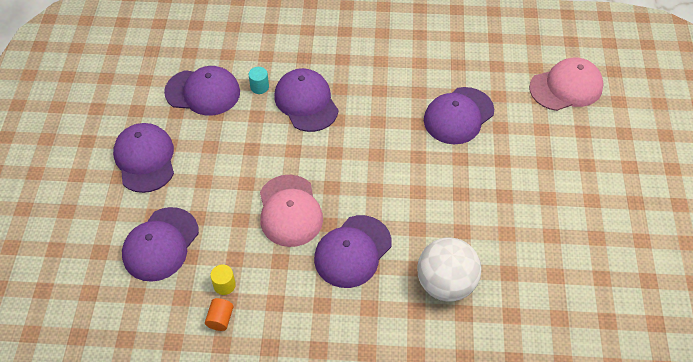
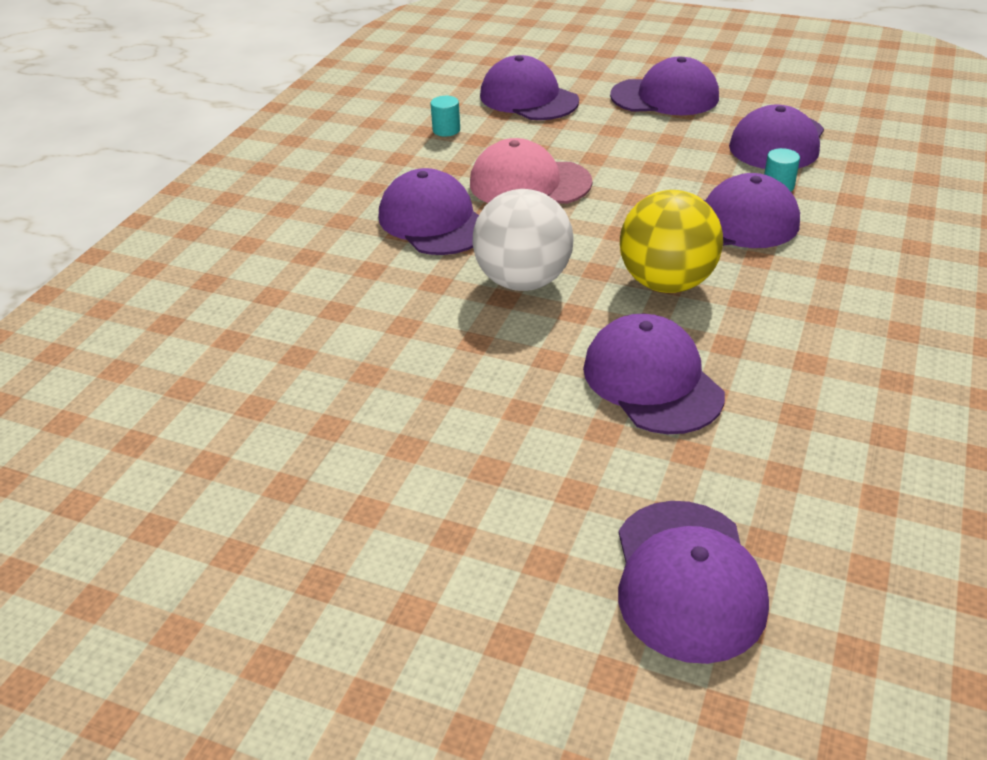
camera: 110 degrees right, 15 degrees down
(220, 319) = (404, 124): orange cylinder -> none
(224, 285) = (446, 130): yellow cylinder -> turquoise cylinder
(377, 123) = (666, 283): none -> yellow ball
(445, 283) = (327, 289): white ball -> white ball (523, 281)
(566, 87) = (688, 579): pink cap -> purple cap

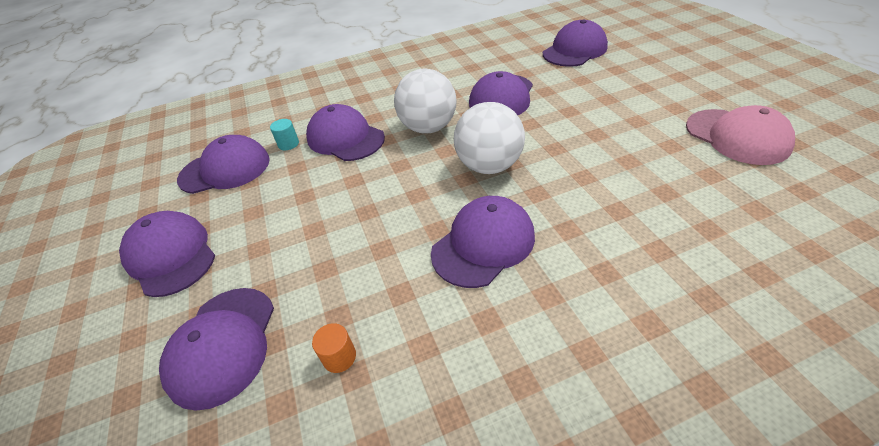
camera: 130 degrees left, 5 degrees up
(433, 221) = (483, 244): purple cap -> purple cap turned 150 degrees counterclockwise
(446, 130) = (339, 357): turquoise cylinder -> orange cylinder
(529, 183) = (382, 235): pink cap -> pink cap (737, 136)
(666, 283) = (428, 128): yellow ball -> white ball

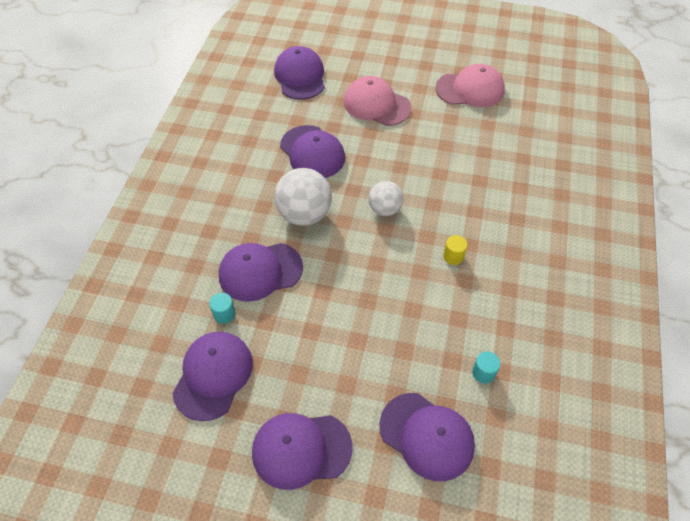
camera: 60 degrees left, 10 degrees up
(339, 357) = (483, 373): orange cylinder -> turquoise cylinder
(483, 244) = (453, 256): purple cap -> yellow cylinder
(489, 166) = (385, 209): white ball -> white ball, size x0.62
(609, 97) = (376, 104): none -> pink cap

